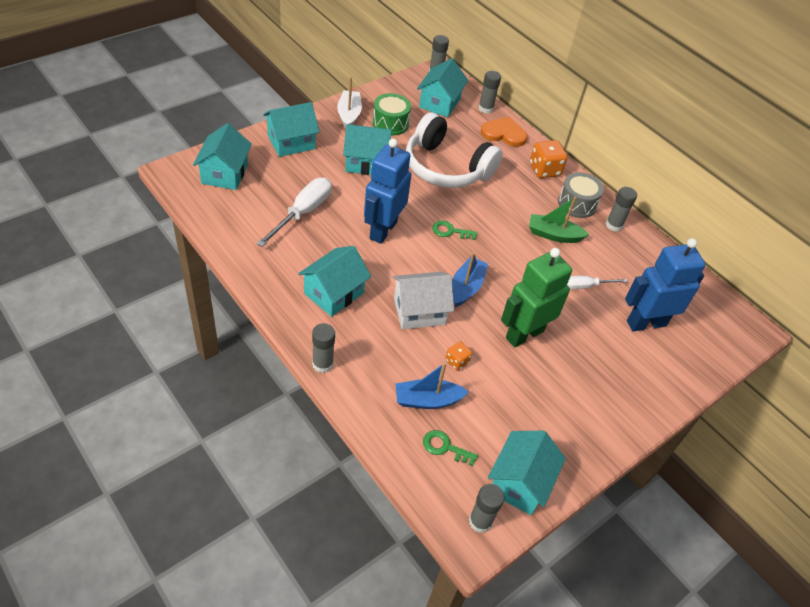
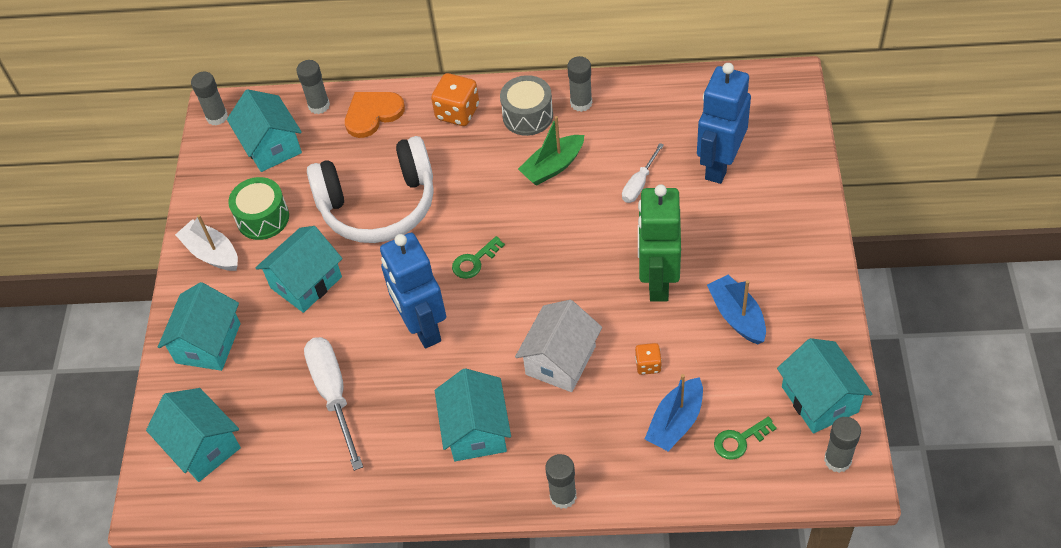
camera: 40 degrees left, 5 degrees up
(466, 287) = (561, 295): blue boat -> blue boat (737, 316)

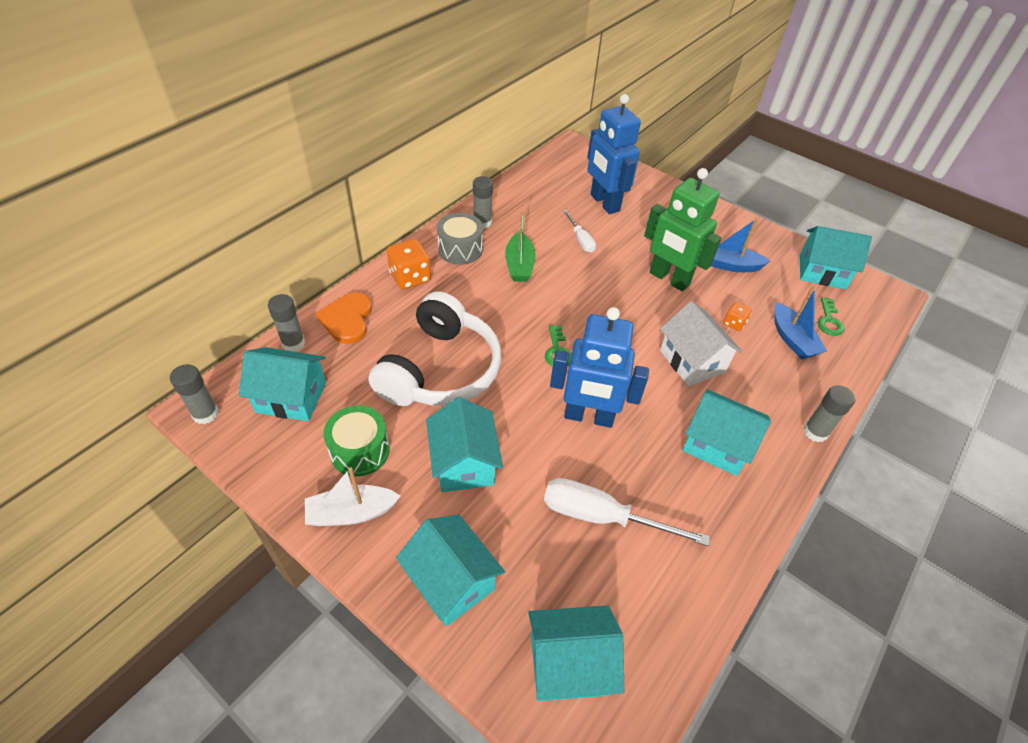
camera: 60 degrees left, 5 degrees down
(837, 460) = (873, 292): grey glue stick -> none

